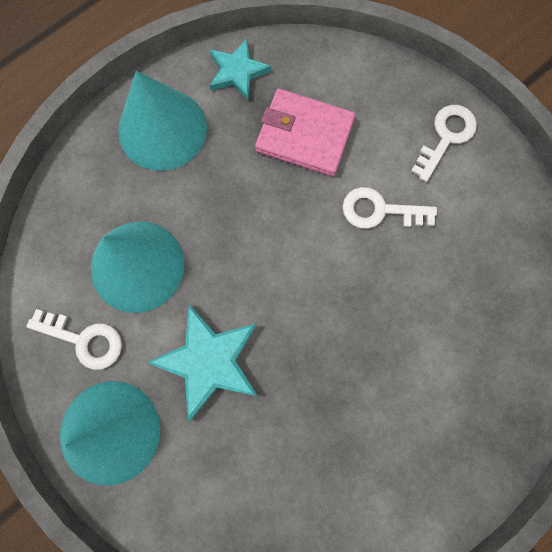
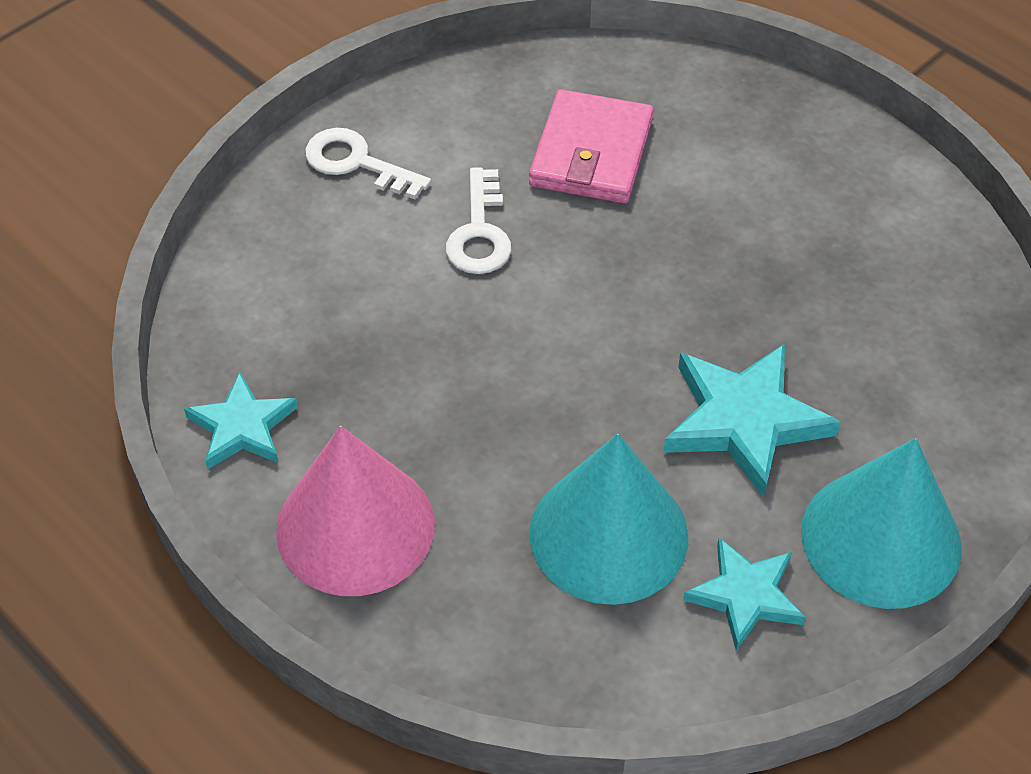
camera: 95 degrees left, 25 degrees down
(84, 340) = (745, 595): white key -> turquoise star
(162, 129) = (355, 526): turquoise cone -> pink cone
(304, 135) = (360, 328): pink wallet -> pink wallet (591, 153)

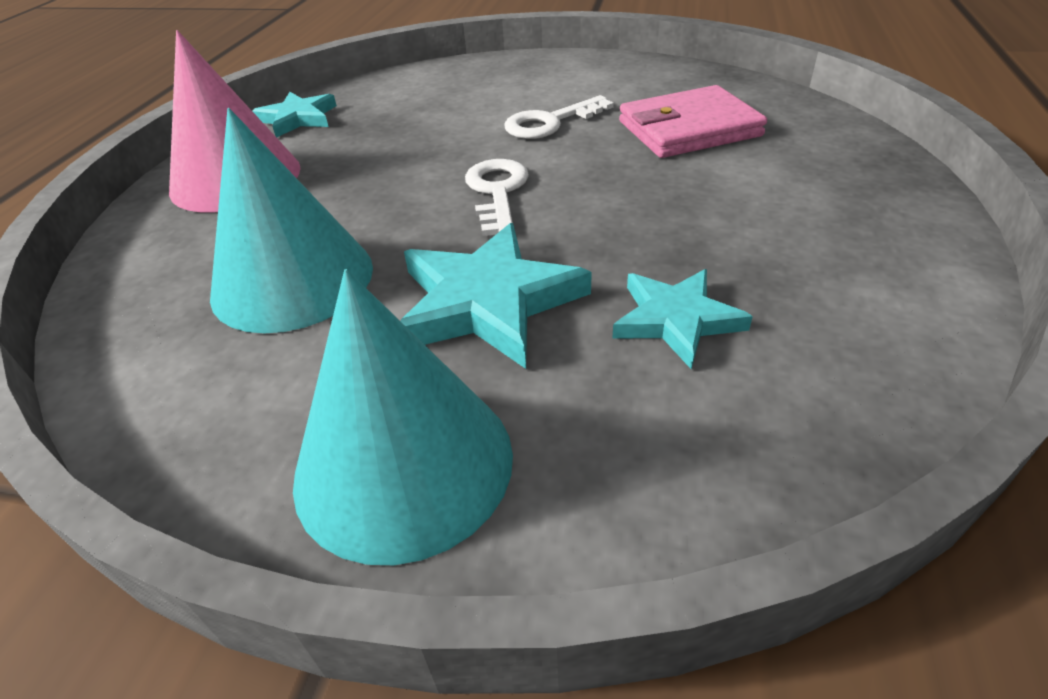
camera: 60 degrees right, 10 degrees down
(357, 163) = (555, 71): white key -> white key (497, 192)
(745, 595) = (261, 387): turquoise star -> turquoise star (676, 320)

